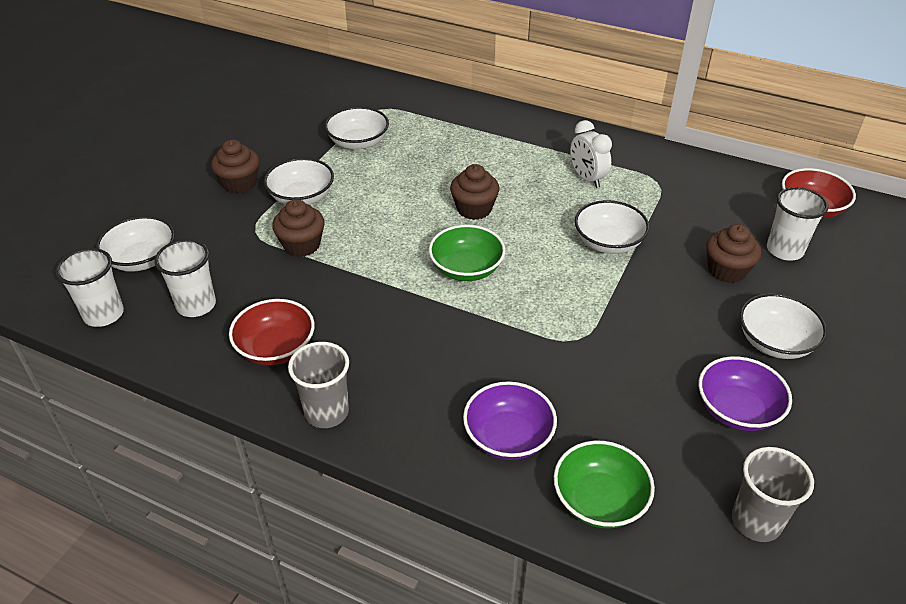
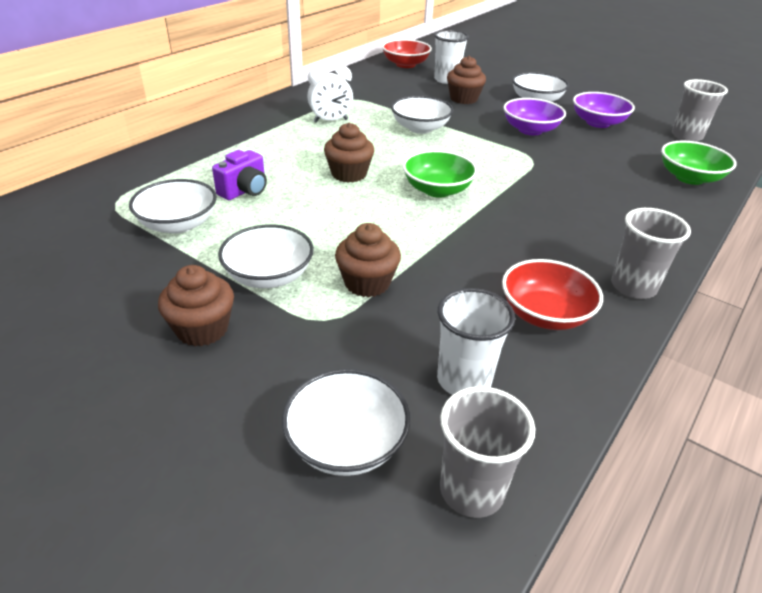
camera: 80 degrees left, 5 degrees down
(103, 314) = (471, 490): white cup -> grey cup
(419, 160) = (244, 191): none -> purple camera
(508, 437) = (641, 201): purple bowl -> purple bowl (530, 130)

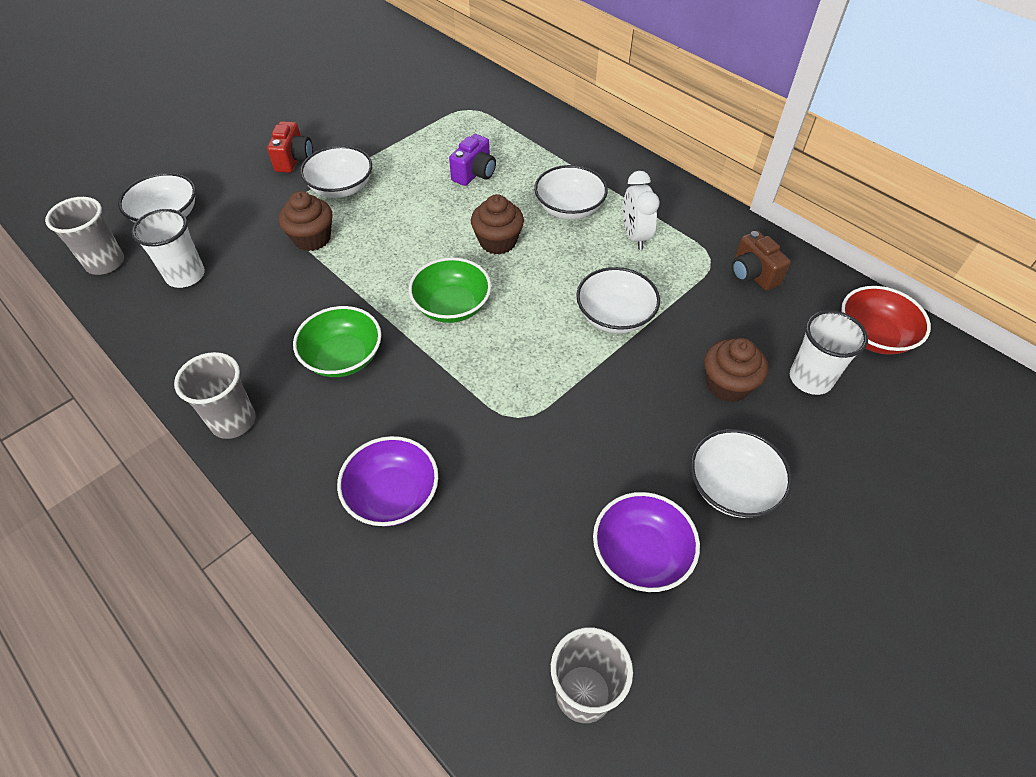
camera: 100 degrees right, 15 degrees up
(178, 224) = (427, 141): white bowl -> white bowl (569, 208)
(202, 329) = (294, 159): brown cupcake -> red camera
(244, 191) = (474, 174): purple camera -> purple camera turned 105 degrees counterclockwise
(363, 88) = (752, 274): none -> brown camera
(530, 130) = (610, 442): purple bowl -> purple bowl (392, 495)
(544, 314) = (228, 340): red bowl -> none
(689, 178) = (433, 607): green bowl -> green bowl (343, 357)

